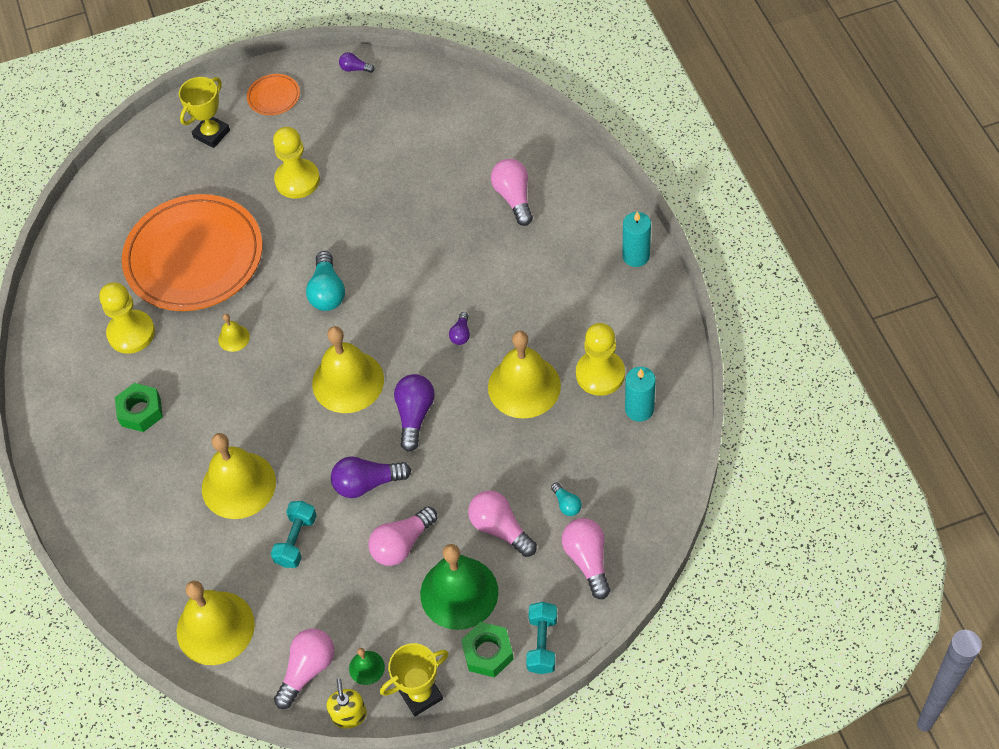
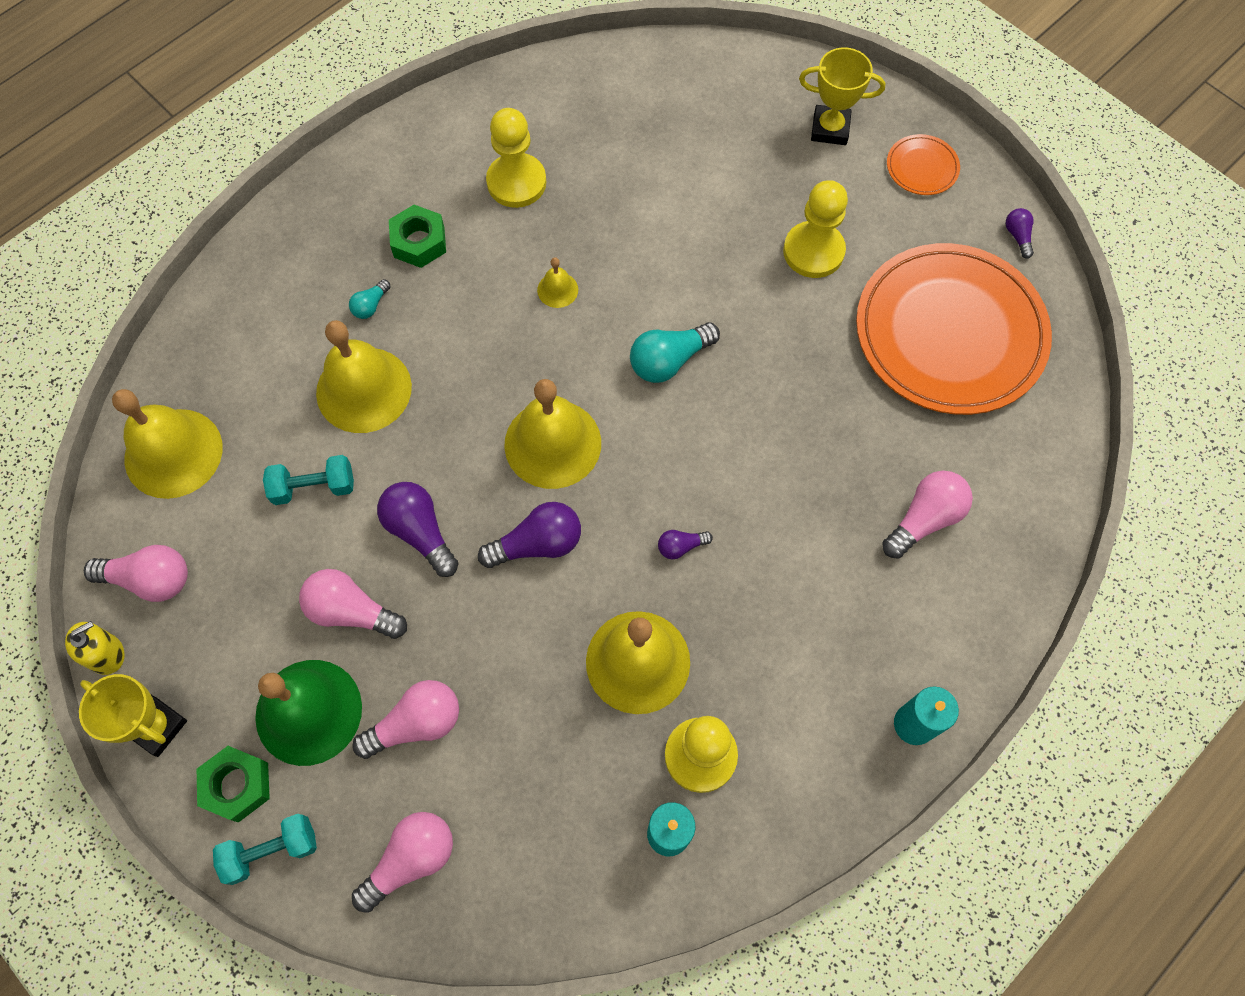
camera: 60 degrees right, 10 degrees up
(194, 257) = (648, 195): orange plate -> orange plate (949, 333)
(366, 667) = (173, 646): green bell -> none
(500, 529) = (416, 723): pink light bulb -> pink light bulb turned 45 degrees clockwise
(566, 504) = (483, 795): turquoise light bulb -> turquoise light bulb (370, 305)

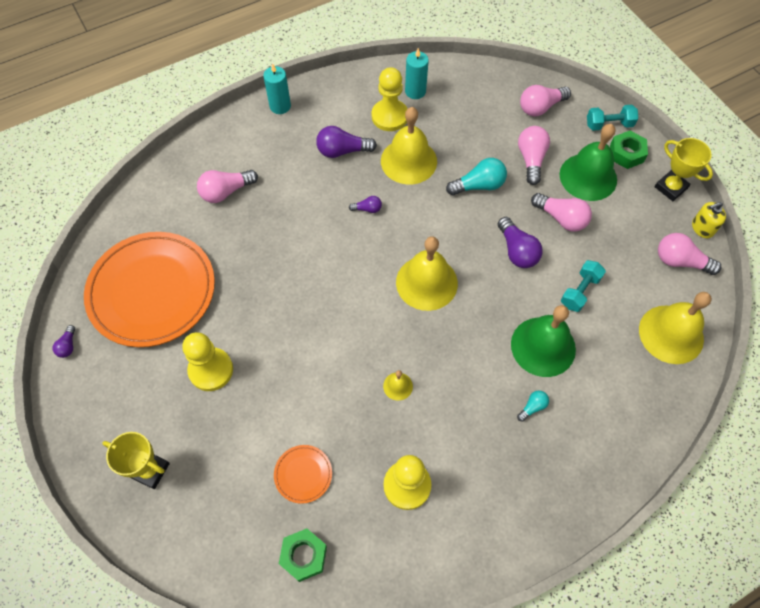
camera: 165 degrees left, 5 degrees down
(314, 487) = (580, 291): turquoise dumbbell -> turquoise dumbbell turned 60 degrees counterclockwise
(364, 389) = (543, 346): yellow bell -> green bell
(416, 723) = (531, 159): pink light bulb -> pink light bulb turned 105 degrees clockwise
(419, 242) = (491, 451): green nut -> green nut (304, 556)
(537, 544) = (449, 229): purple light bulb -> purple light bulb (342, 151)
(669, 361) = (337, 317): turquoise light bulb -> turquoise light bulb (479, 185)
(922, 167) = (101, 417): orange plate -> orange plate (303, 474)

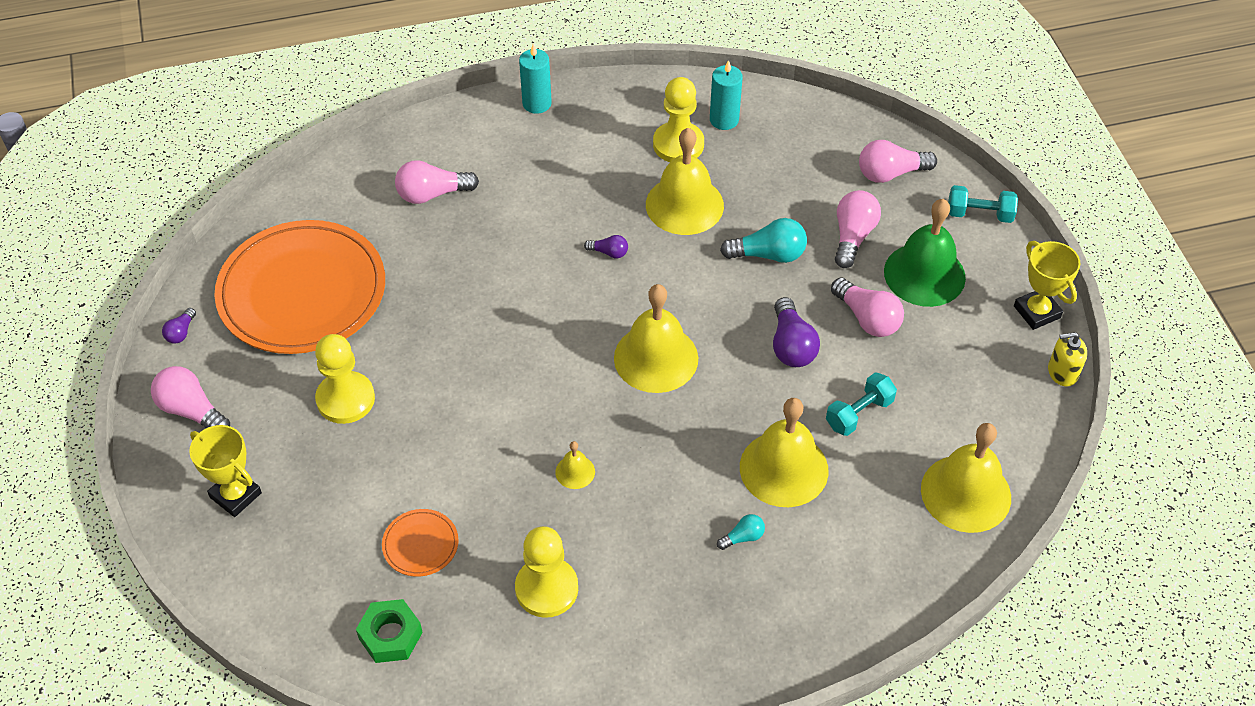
camera: 15 degrees right, 10 degrees down
(342, 151) = (600, 175): purple light bulb -> none
(543, 346) = (784, 468): green bell -> yellow bell
(626, 153) = (990, 256): green nut -> none
(680, 261) = (1014, 407): pink light bulb -> pink light bulb (191, 410)

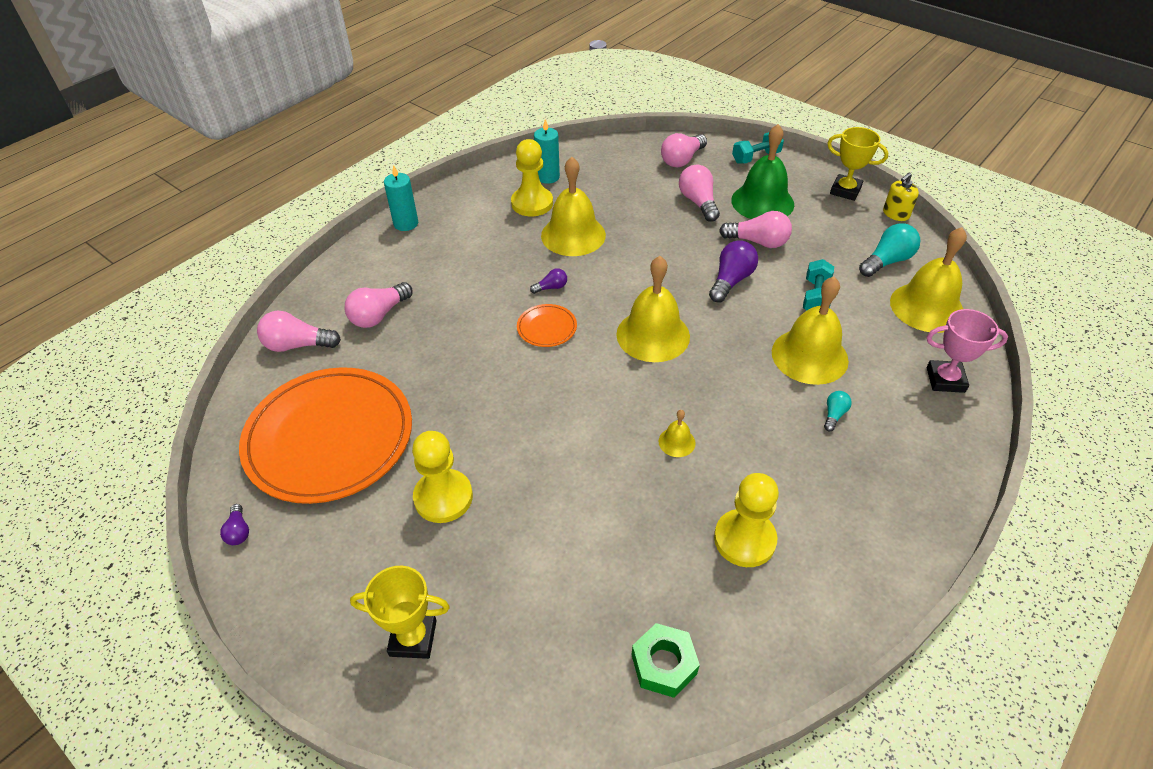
camera: 35 degrees left, 5 degrees down
(191, 410) = (305, 591): pink light bulb -> pink light bulb (297, 345)
(420, 544) = (615, 571): orange plate -> orange plate (547, 328)
(768, 254) = (658, 237): turquoise light bulb -> turquoise light bulb (887, 261)
(791, 345) = (731, 281): purple light bulb -> purple light bulb turned 105 degrees counterclockwise
(892, 574) = (945, 380): none -> pink trophy

